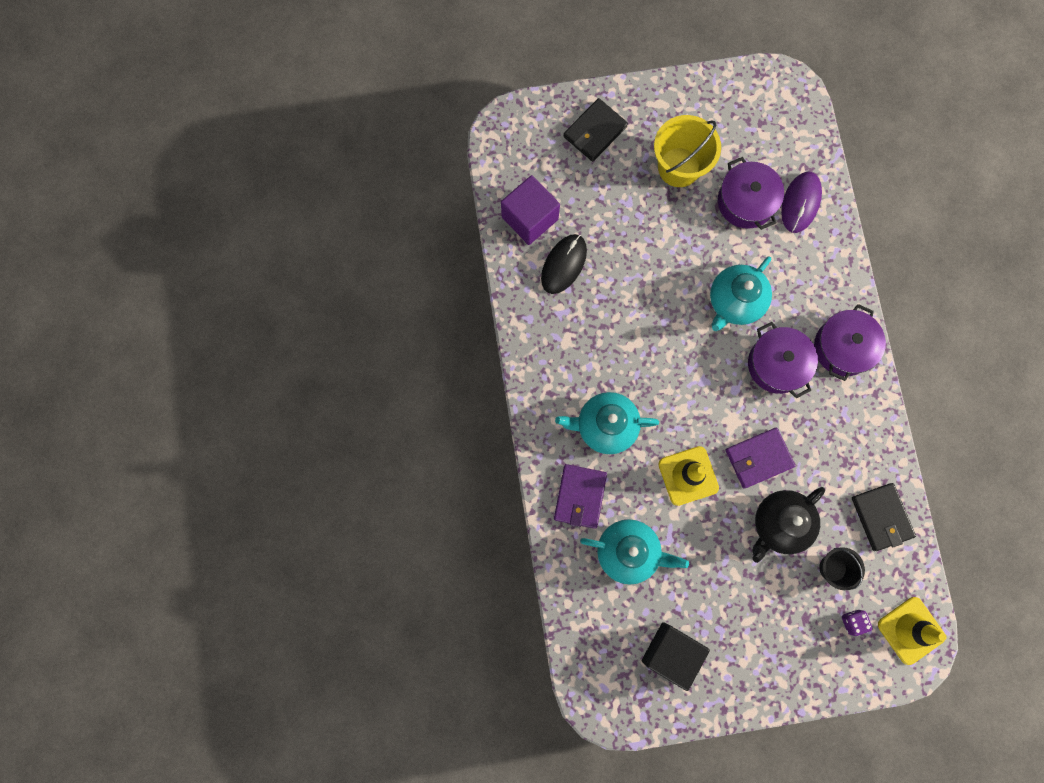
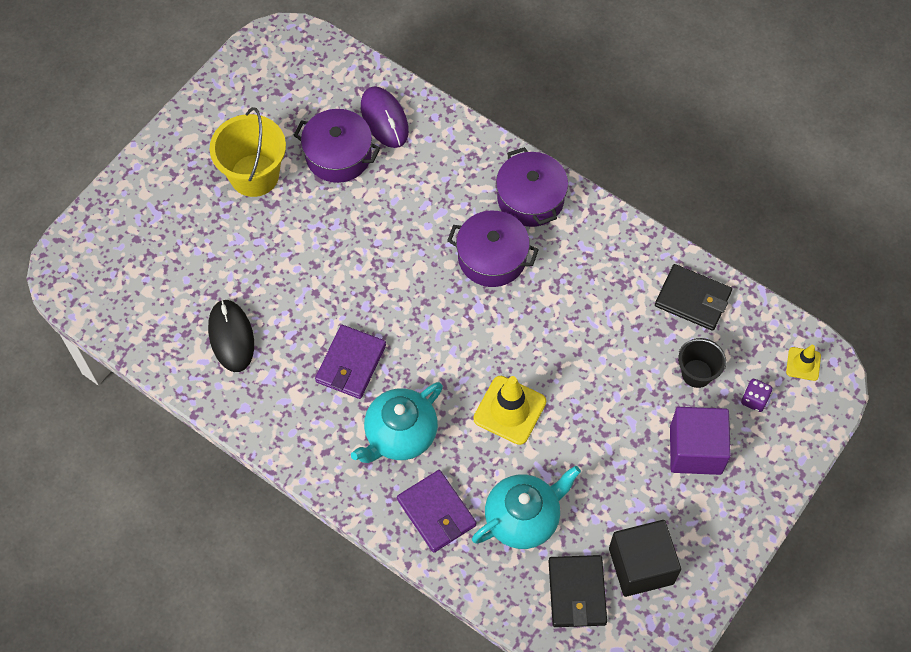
camera: 45 degrees left, 15 degrees down
(530, 218) = (162, 325): purple cube -> purple cube (695, 450)
(595, 132) = (152, 207): black wallet -> black wallet (577, 592)
(734, 302) = (408, 240): turquoise teapot -> none
(758, 458) = (552, 343): purple wallet -> purple wallet (351, 363)
(779, 524) = (621, 379): black teapot -> none
(910, 630) = (803, 364): yellow traffic cone -> yellow traffic cone, size x0.55

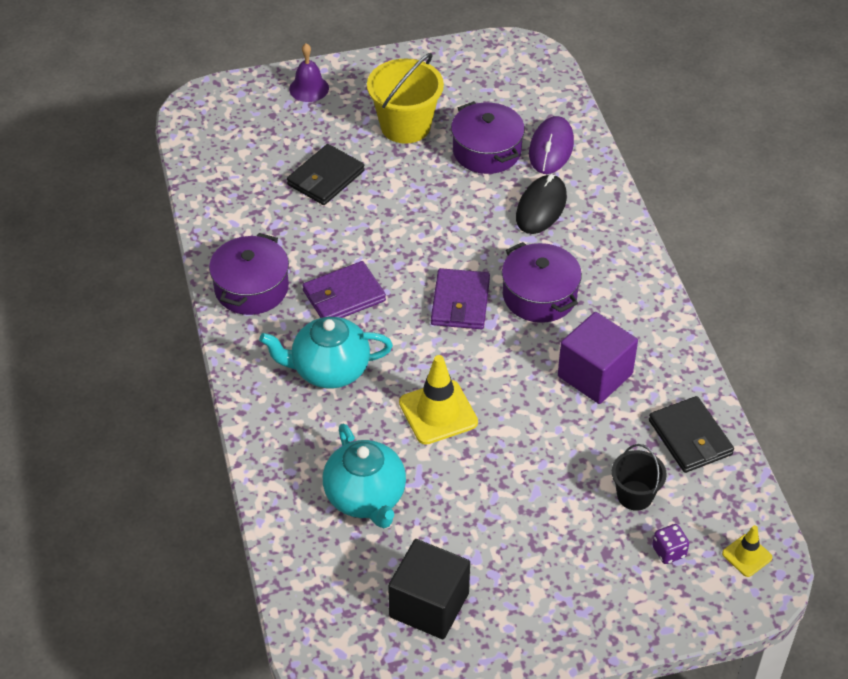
camera: 40 degrees right, 15 degrees down
(142, 192) = (309, 88): none -> purple bell
(231, 337) = (272, 220): black mouse -> black mouse (541, 207)
(436, 512) = (299, 443): purple wallet -> purple wallet (460, 302)
(523, 518) = (366, 497): turquoise teapot -> turquoise teapot turned 60 degrees clockwise
(530, 198) = (618, 274): purple pot -> purple pot (251, 288)
(577, 592) = (352, 584): black wallet -> black wallet (326, 178)
(695, 450) = (572, 552): purple cube -> purple cube (595, 375)

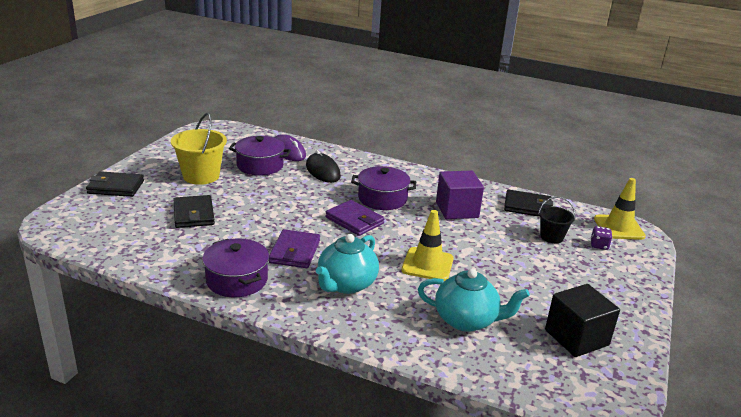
camera: 55 degrees left, 20 degrees down
(309, 88) = (116, 187): purple bell -> black wallet
(747, 555) = (619, 227): yellow traffic cone -> yellow traffic cone, size x1.80

